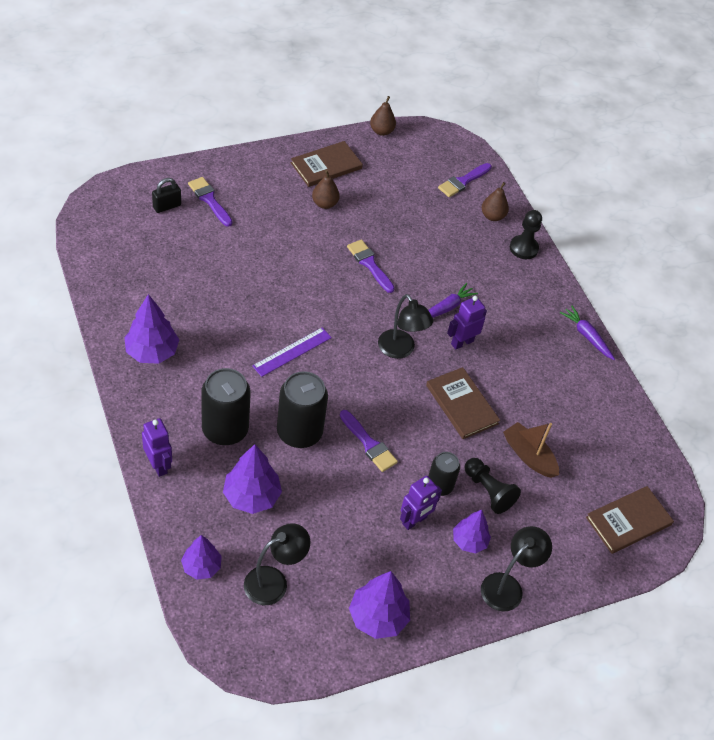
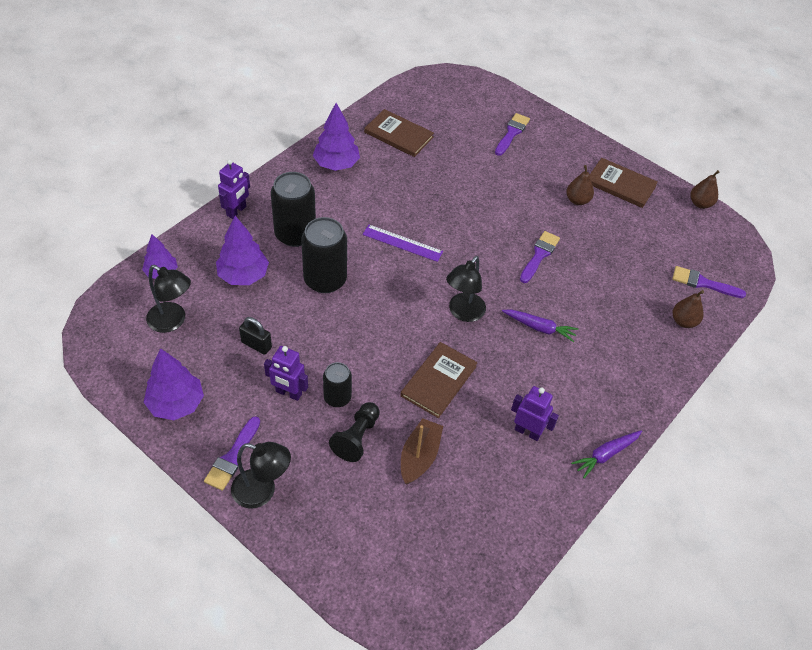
camera: 65 degrees right, 0 degrees up
(167, 206) = (482, 113): black padlock -> black padlock (256, 345)
(369, 444) = (346, 330): purple brush -> purple brush (232, 457)
(462, 342) = (510, 354): purple robot -> purple robot (527, 431)
(469, 541) = (292, 443): purple tree -> none
(523, 248) = (668, 361): black pawn -> none
(586, 336) = (605, 455): purple carrot -> purple carrot turned 150 degrees counterclockwise
(628, 521) = (402, 575): brown book -> brown book (398, 135)

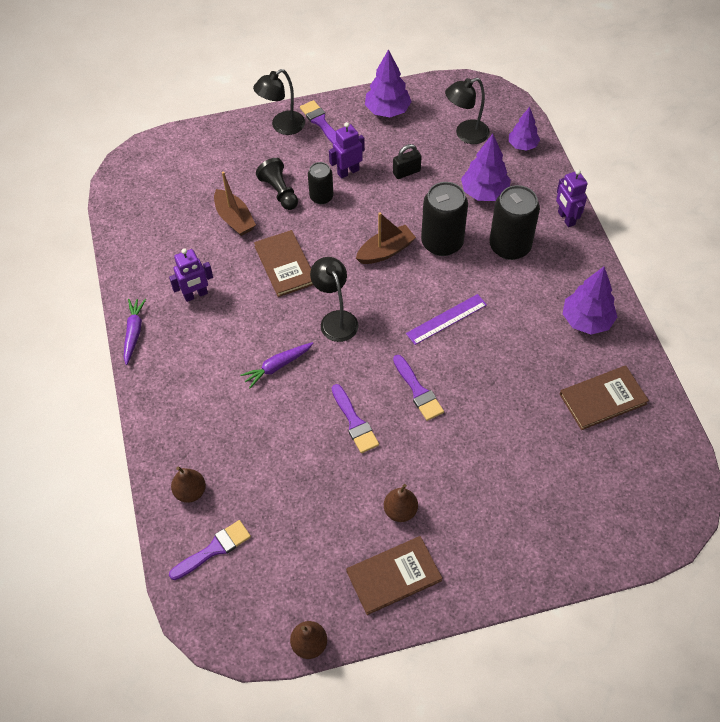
camera: 130 degrees right, 5 degrees up
(365, 314) = (385, 251): none -> brown boat
(512, 133) = (544, 516): purple brush -> purple brush (418, 391)

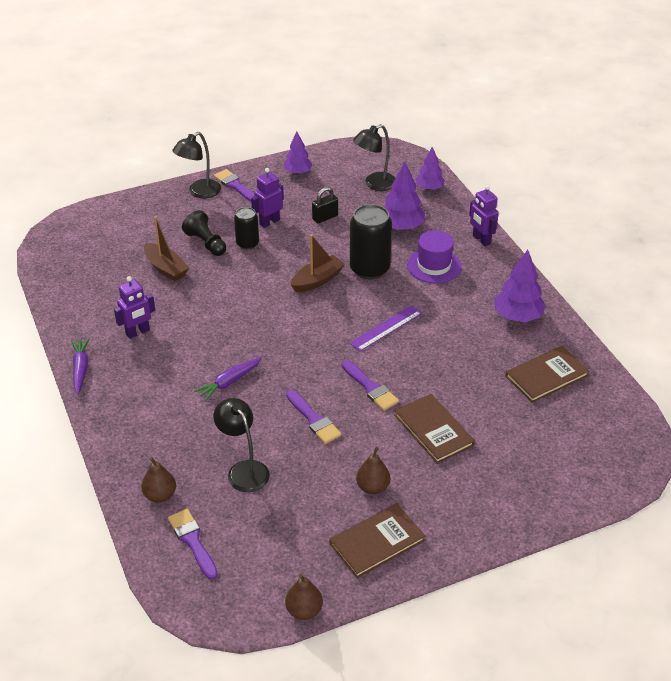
camera: 10 degrees left, 15 degrees down
(214, 549) = (192, 541): purple brush -> purple brush turned 75 degrees counterclockwise
(285, 265) = (222, 300): brown book -> brown book (434, 430)
(336, 319) = (279, 339): black lamp -> black lamp (244, 470)
(387, 111) = (298, 172): purple tree -> purple tree, size x0.66
(510, 246) = (434, 266): black can -> purple hat

